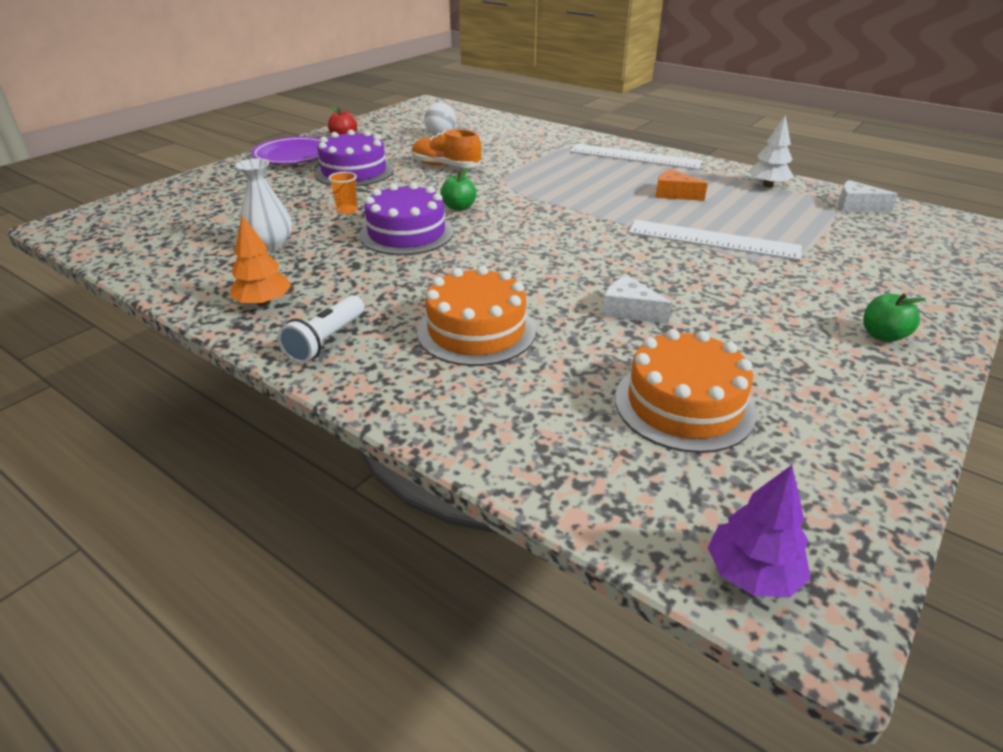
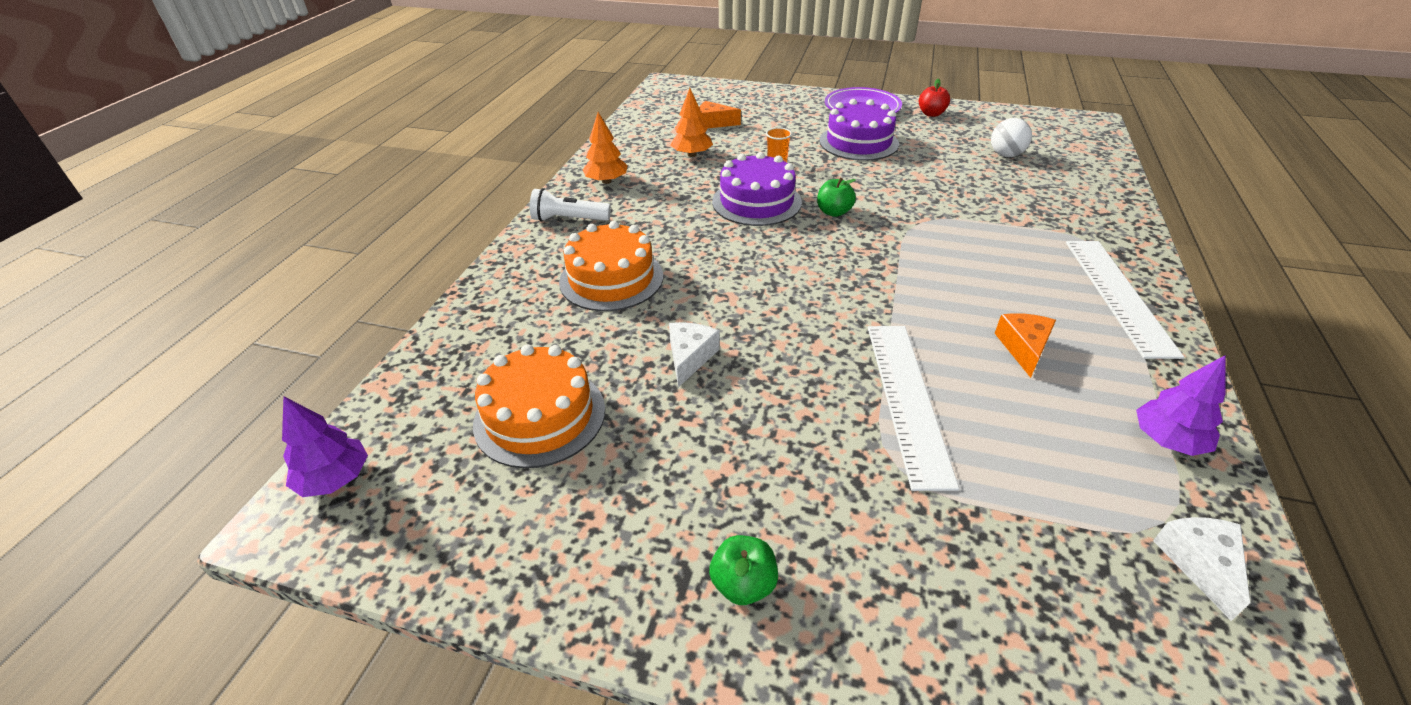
camera: 70 degrees right, 5 degrees up
(215, 220) = (713, 123): none -> orange cheese
(270, 244) = (692, 154): white vase -> orange tree
(446, 166) = (925, 180): orange shoe -> none
(767, 185) = (1167, 440): white tree -> purple tree

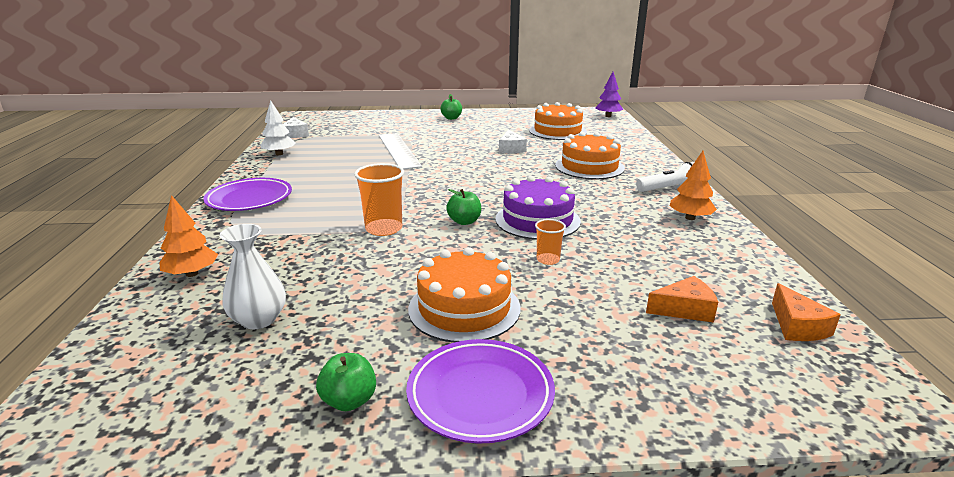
camera: 160 degrees right, 15 degrees down
(692, 154) = (650, 256): orange tree -> orange tree (192, 274)
(858, 142) = (464, 308): purple cake -> orange cake
(922, 216) = (384, 229): none -> orange cup
(931, 114) = (349, 401): red apple -> green apple
(1005, 155) = (259, 319): white ball -> white vase
(1023, 348) = (331, 171): orange cheese -> orange cheese (797, 326)
(1118, 295) = (249, 199): white ruler -> purple plate
(1167, 440) = (279, 154): purple tree -> white tree

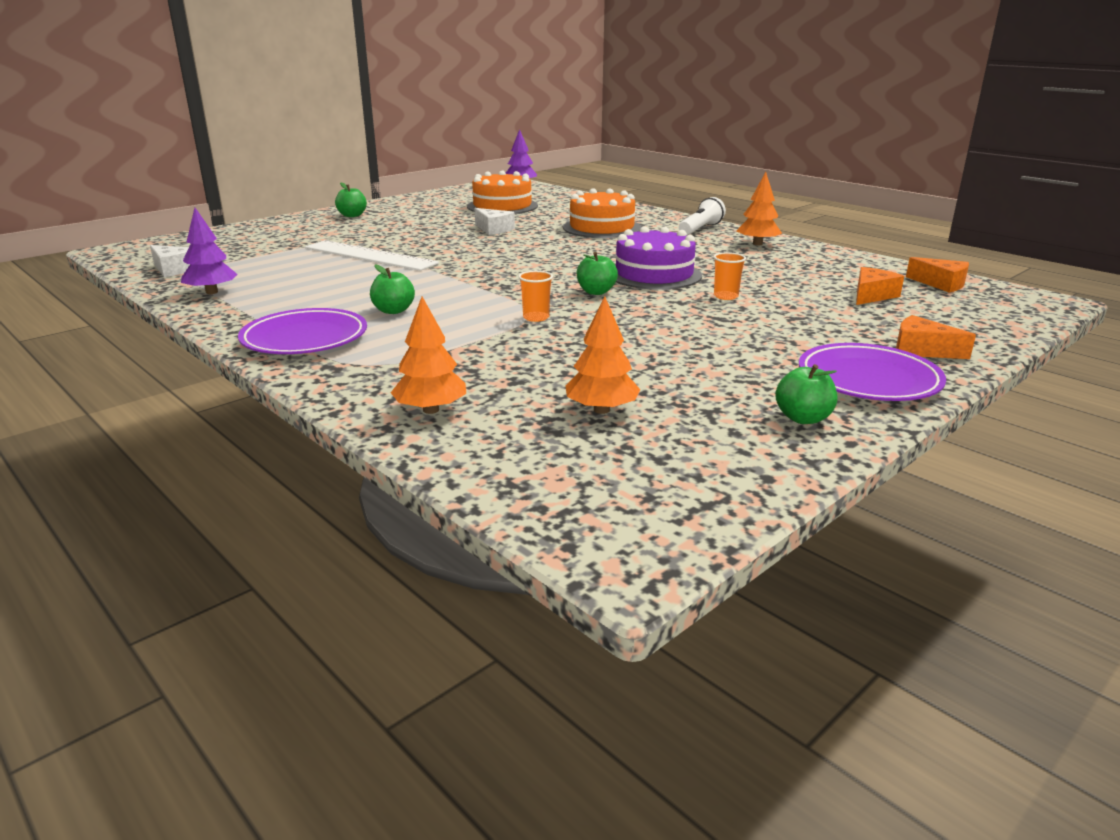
camera: 40 degrees left, 0 degrees up
(259, 319) = (601, 410): white vase -> orange tree
(279, 154) = (211, 292): white tree -> purple tree
(325, 195) = (393, 311): none -> green apple
(384, 229) = (536, 317): orange cup -> orange cup, size x0.57
(464, 308) = (742, 343): orange cake -> none
(599, 390) = (921, 350): none -> orange cheese

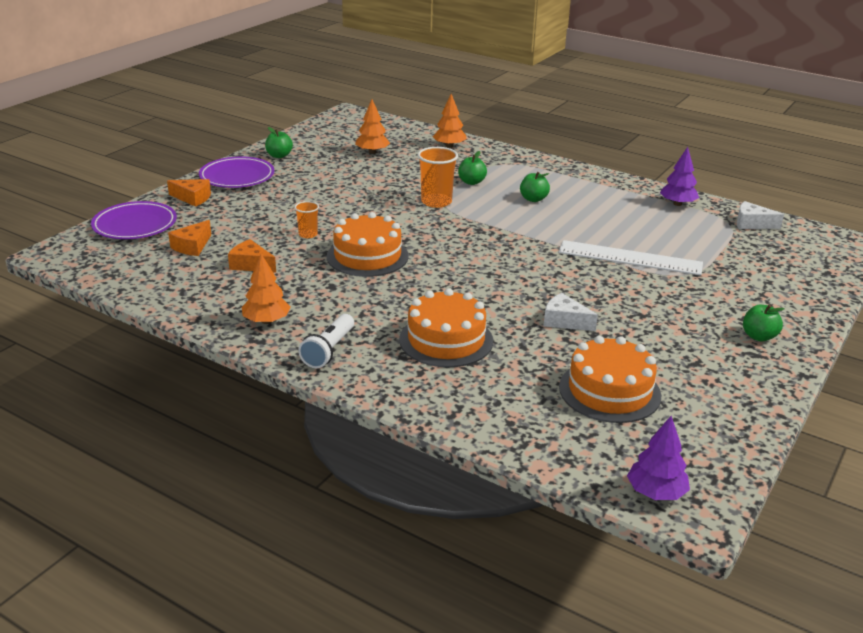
camera: 165 degrees right, 5 degrees up
(305, 338) = (558, 175): purple plate -> purple plate (135, 225)
(536, 317) = (436, 202): orange cup -> orange cup, size x1.75
(596, 292) = (407, 230): green apple -> green apple (471, 182)
(654, 274) = (367, 256): purple cake -> orange cake
(941, 284) = (121, 267): orange cheese -> orange cheese (251, 265)

